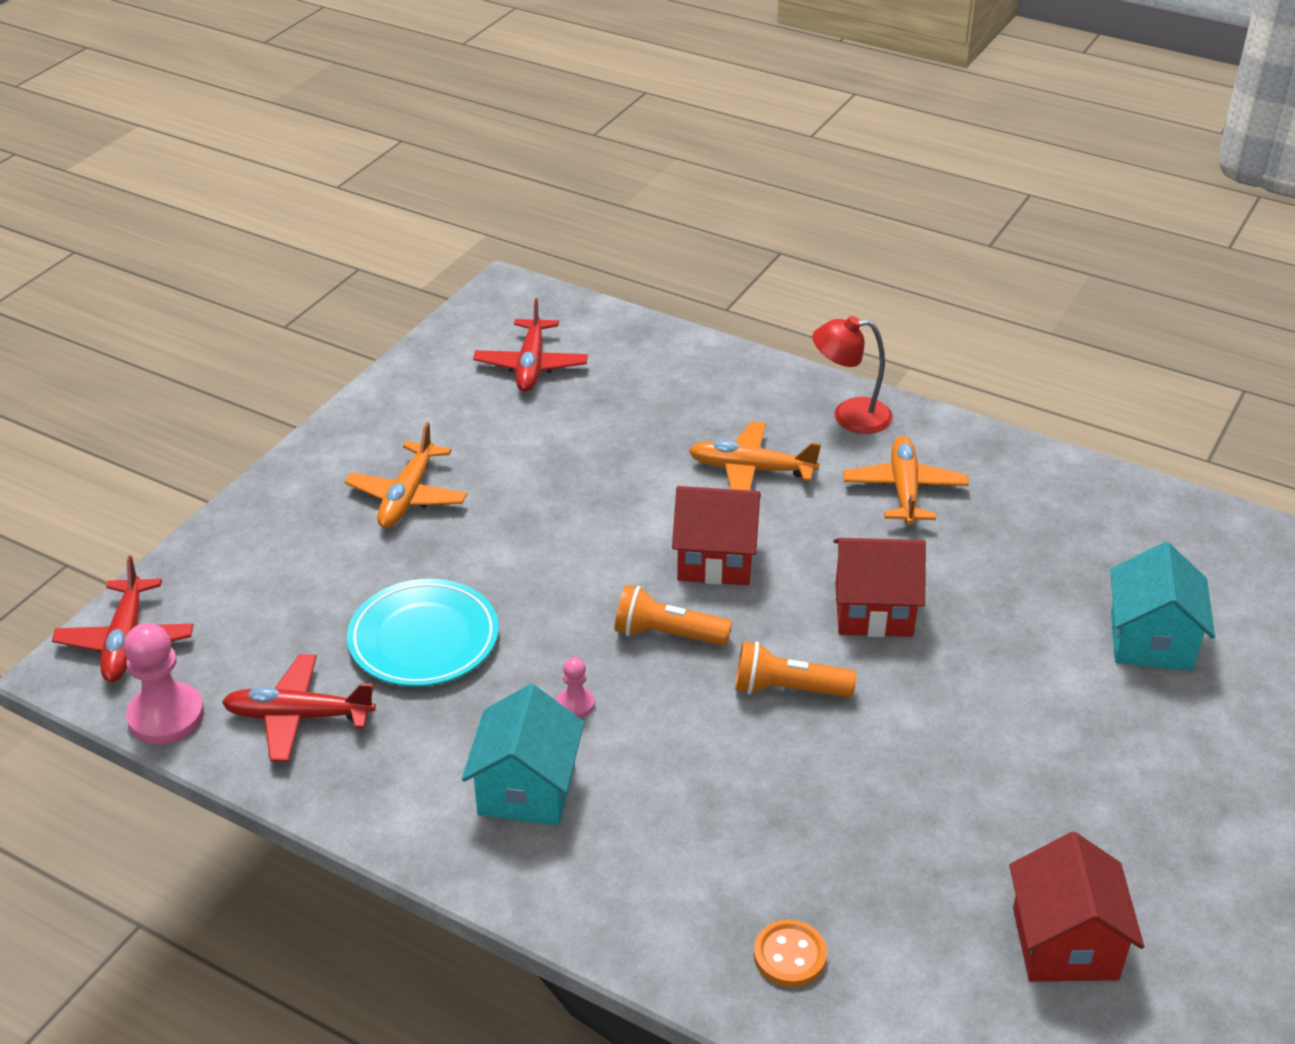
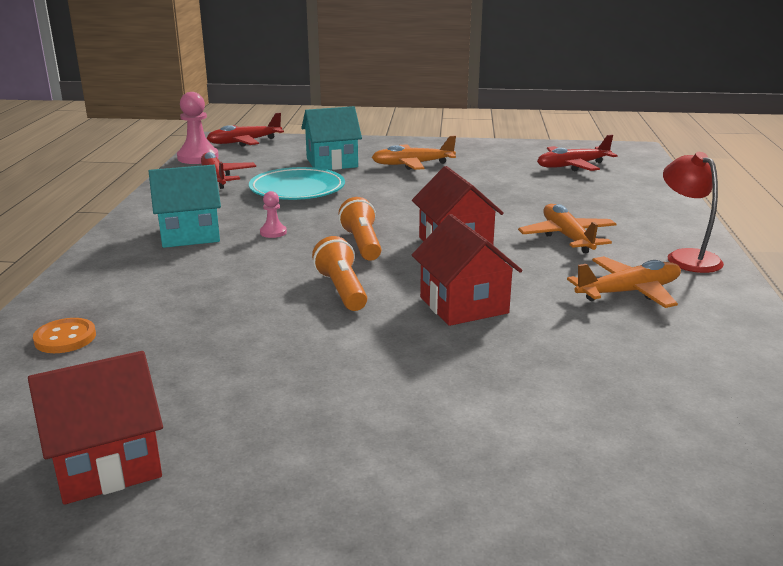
camera: 65 degrees right, 15 degrees down
(1151, 641) = (580, 452): turquoise house -> turquoise house (332, 163)

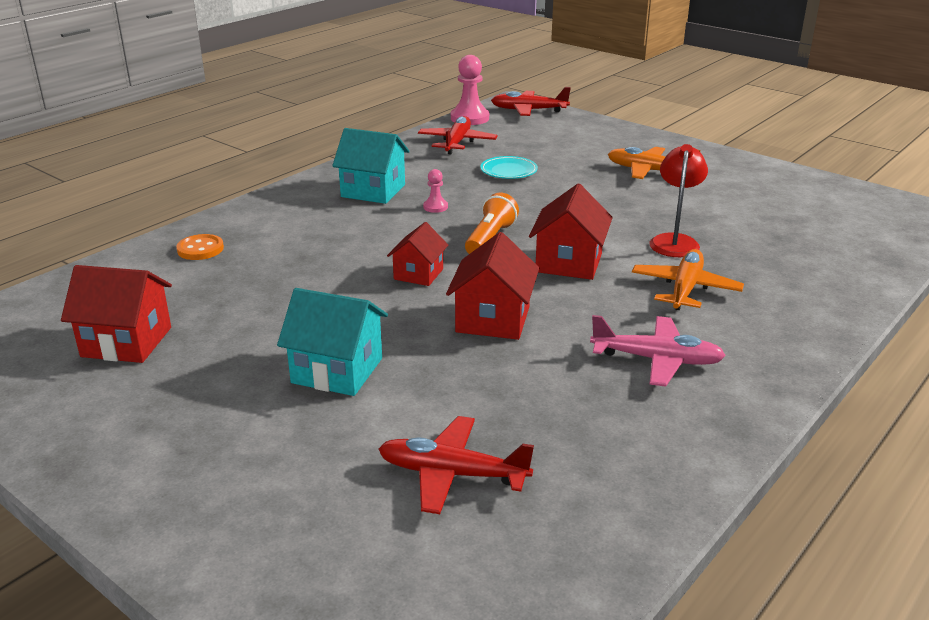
camera: 35 degrees right, 5 degrees up
(297, 189) = (508, 171): turquoise plate -> turquoise plate, size x0.61
(332, 163) = (576, 150): turquoise house -> turquoise house (337, 370)
(342, 290) = (418, 274): orange flashlight -> red house
(572, 166) = (820, 214): red plane -> red plane (452, 474)
(629, 292) = (657, 360): orange plane -> pink plane
(686, 257) = (777, 348): red lamp -> red lamp (674, 241)

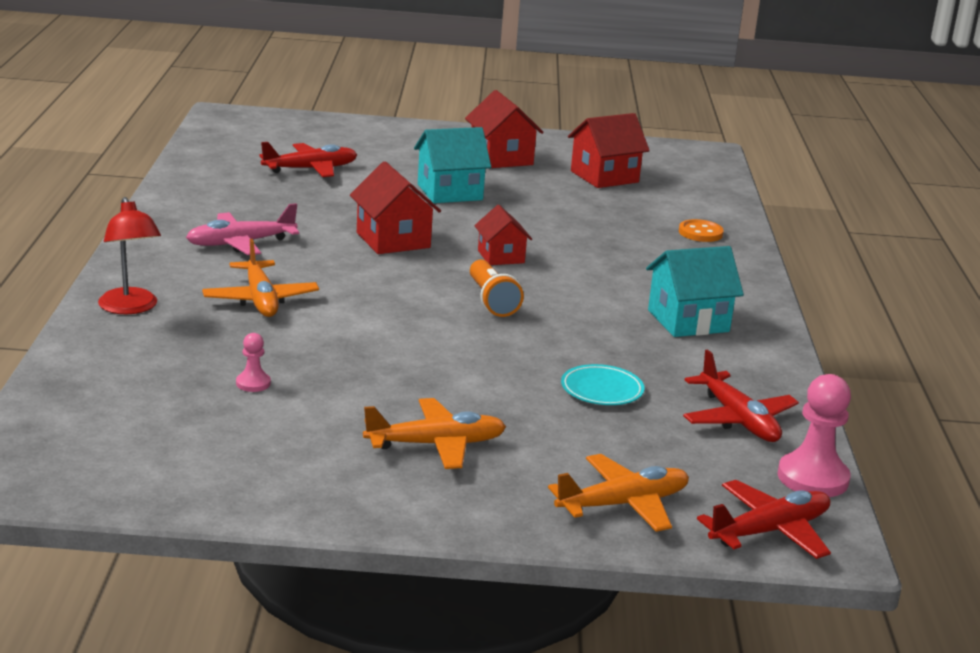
camera: 140 degrees right, 5 degrees down
(435, 207) = (596, 320): pink pawn -> pink pawn (253, 383)
(569, 263) = (390, 297): red house -> red house (501, 158)
(582, 131) = (623, 504): none -> orange plane
(674, 241) = (311, 346): red lamp -> red lamp (130, 308)

